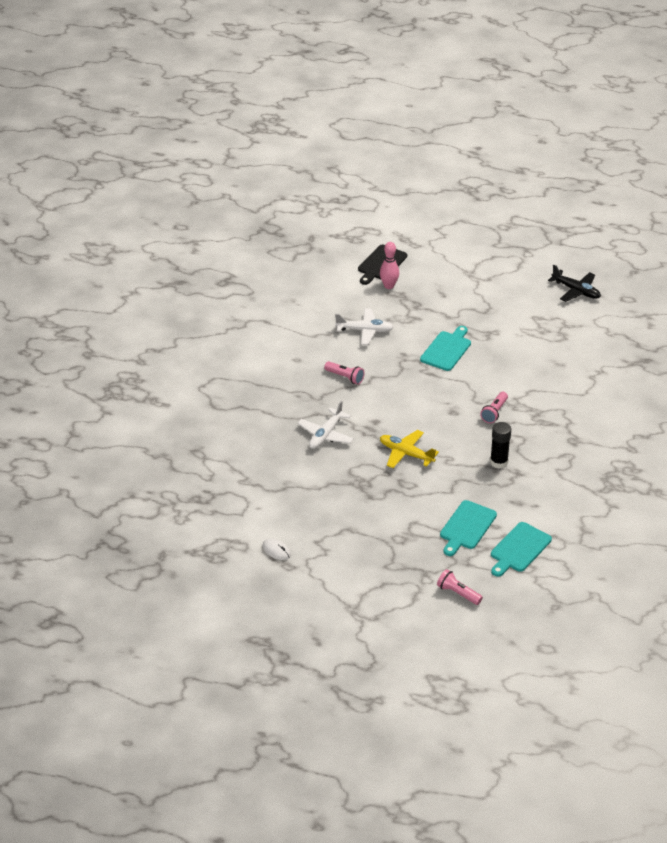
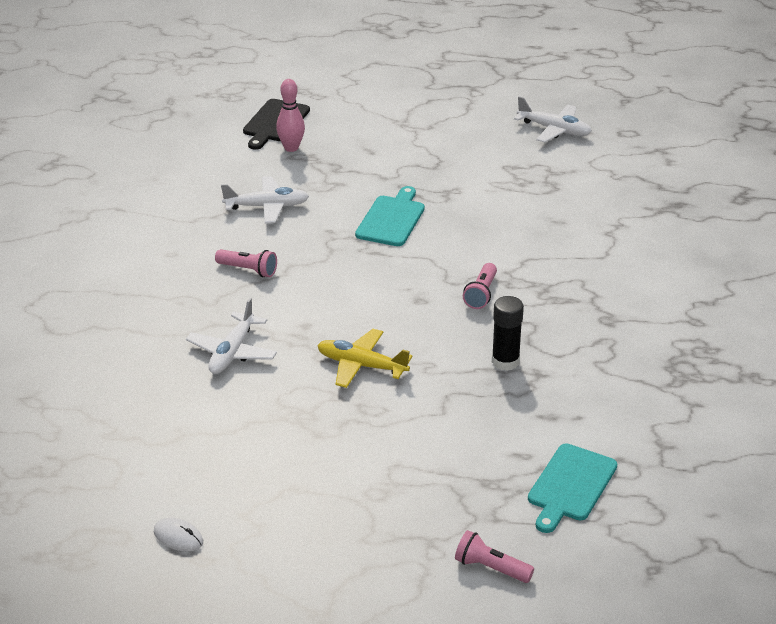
camera: 10 degrees left, 5 degrees down
(467, 527) = (480, 462): turquoise cutting board -> none
(576, 291) = (554, 130): black plane -> white plane

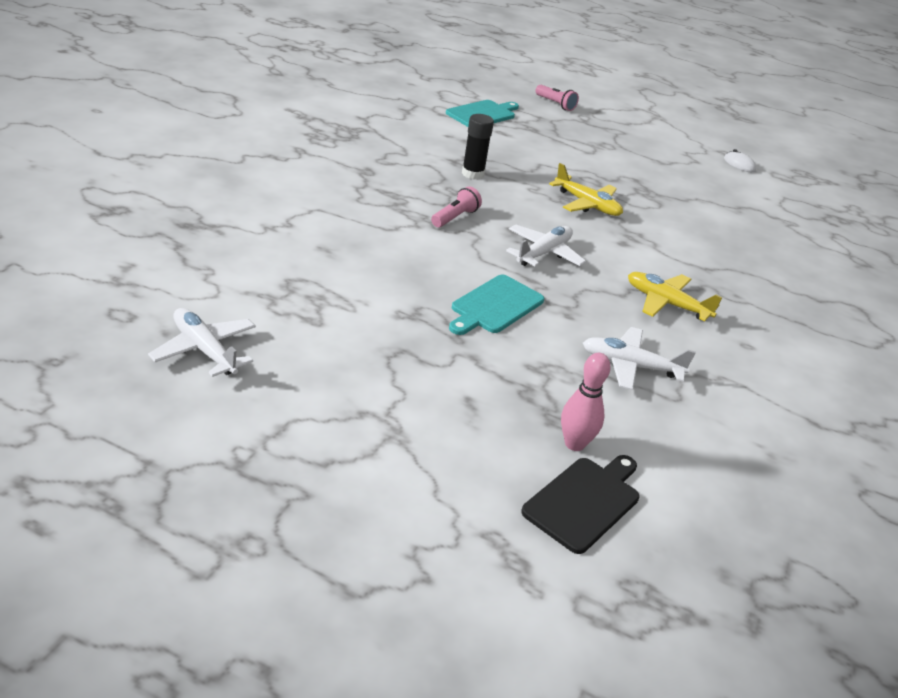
camera: 165 degrees left, 0 degrees up
(232, 352) = (692, 244): white plane -> white plane (543, 253)
(248, 270) = (666, 303): pink flashlight -> yellow plane

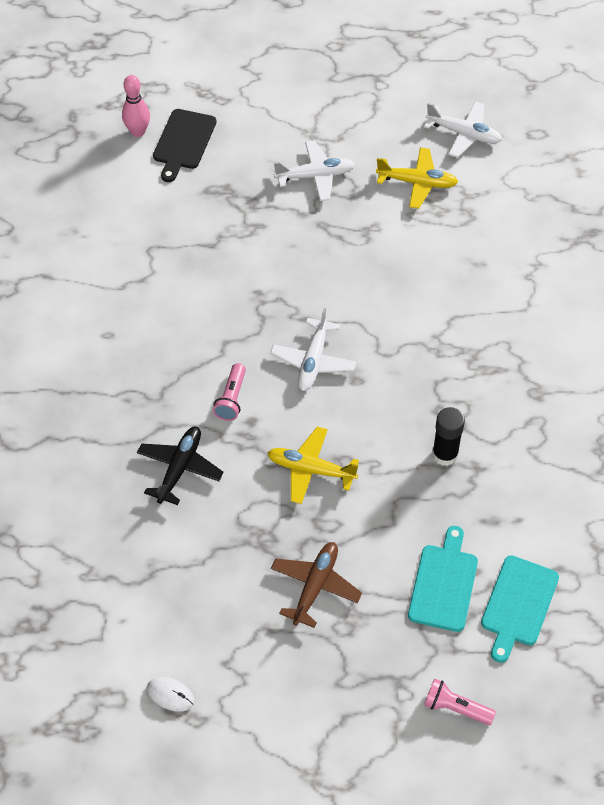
camera: 160 degrees right, 20 degrees up
(455, 217) = (414, 368): pink flashlight -> pink flashlight (231, 399)
(495, 306) = (316, 272): turquoise cutting board -> turquoise cutting board (443, 584)
(574, 444) = (205, 177): pink bowling pin -> pink bowling pin (138, 132)
(617, 163) = (315, 586): none -> brown plane
(630, 366) = (192, 263): white plane -> white plane (315, 176)
(666, 303) = (186, 352): yellow plane -> yellow plane (417, 183)
(699, 243) = (179, 468): none -> black plane

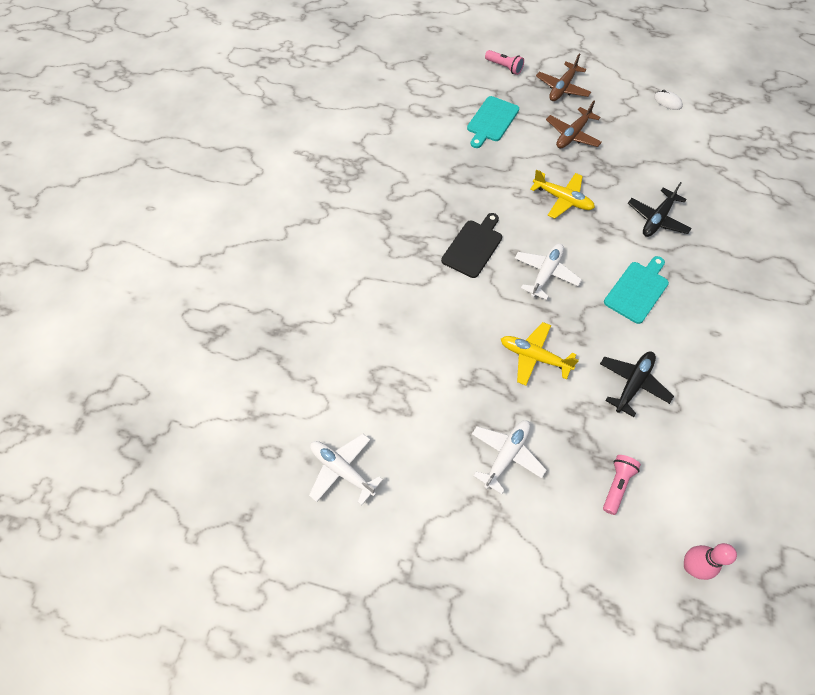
camera: 165 degrees left, 5 degrees up
(184, 142) = (639, 537): black cutting board -> black cutting board (473, 246)
(198, 263) = (633, 384): none -> black plane
(231, 399) = (614, 259): pink flashlight -> pink flashlight (617, 485)
(315, 176) = (506, 455): white plane -> white plane turned 120 degrees clockwise
(348, 682) = (562, 88): none -> brown plane
(417, 183) = (409, 422): yellow plane -> yellow plane (534, 357)
(445, 454) = (466, 189): black glue stick -> none
(518, 604) = (450, 103): turquoise cutting board -> turquoise cutting board (637, 290)

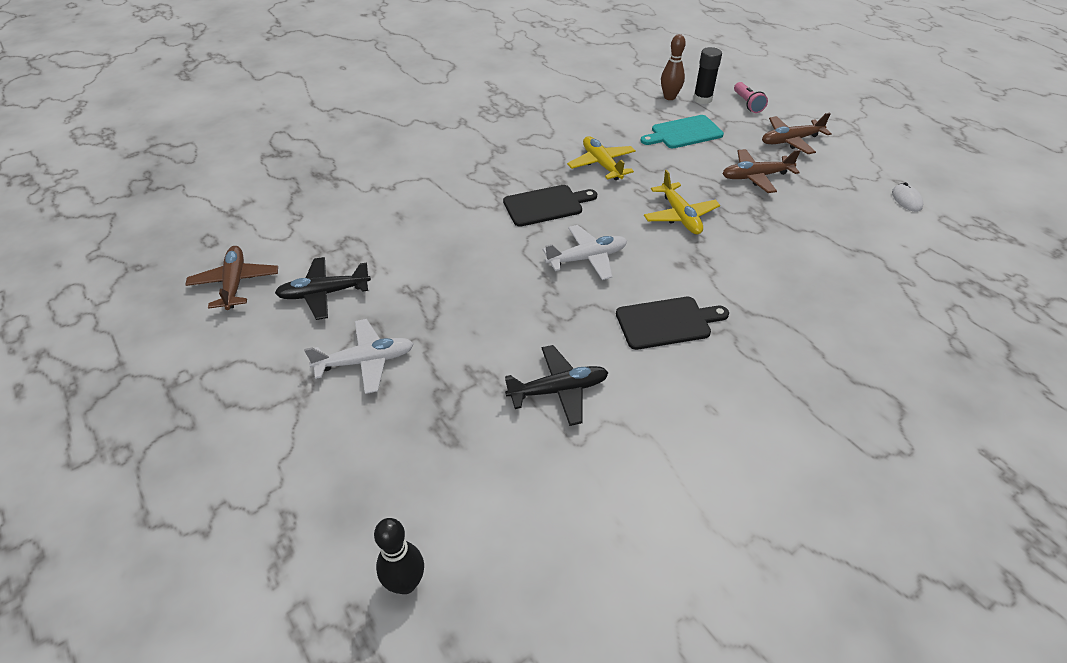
camera: 40 degrees right, 15 degrees down
(342, 470) = (235, 283): white plane -> brown plane
(448, 90) = (669, 97): none -> brown bowling pin
(471, 79) = (702, 99): none -> black glue stick
(534, 357) = (491, 309): yellow plane -> yellow plane (601, 164)
(617, 485) = (429, 456): pink flashlight -> none
(637, 290) = (667, 322): turquoise cutting board -> black cutting board
(657, 219) = (767, 281): black plane -> black plane (324, 293)
(691, 566) = (405, 583): pink bowling pin -> black bowling pin

